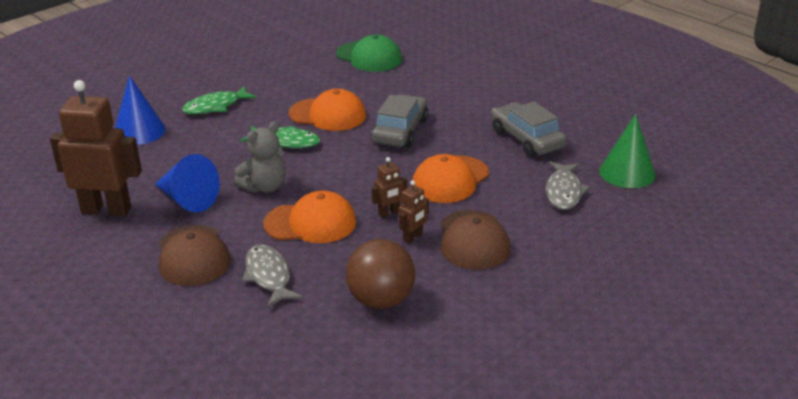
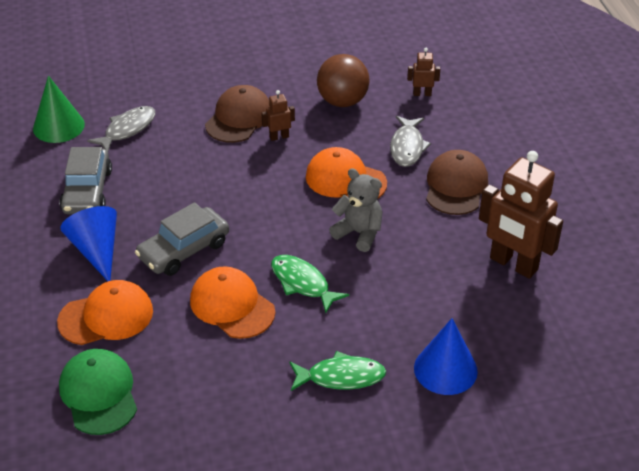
camera: 150 degrees left, 10 degrees up
(187, 199) = (435, 247): blue cone -> blue cone (96, 250)
(264, 187) = (359, 233): grey teddy bear -> grey teddy bear turned 45 degrees clockwise
(389, 213) = (277, 164): brown robot -> brown robot (422, 94)
(450, 180) = (198, 176): orange cap -> orange cap (106, 316)

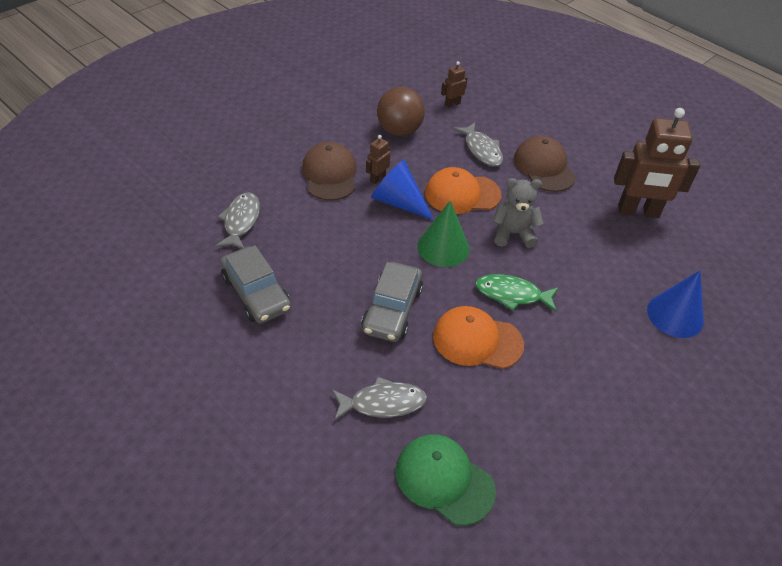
camera: 35 degrees left, 5 degrees up
(58, 126) = (172, 243): green cone -> green cone (443, 247)
(96, 250) = (316, 345): blue cone -> blue cone (398, 202)
(106, 316) = (382, 403): orange cap -> grey fish
(341, 377) = (613, 359): green fish -> none

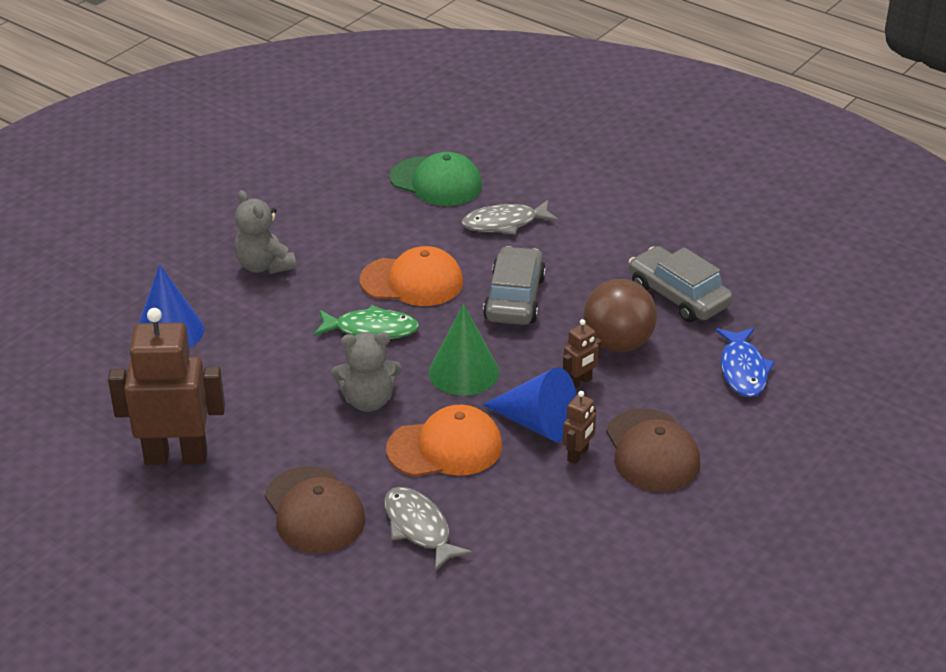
camera: 175 degrees right, 10 degrees down
(241, 221) = (743, 370): grey fish -> blue fish
(399, 131) = (566, 545): brown ball -> brown ball (618, 343)
(452, 104) = (481, 620): brown robot -> brown robot (579, 382)
(611, 379) = (264, 266): none -> grey teddy bear

